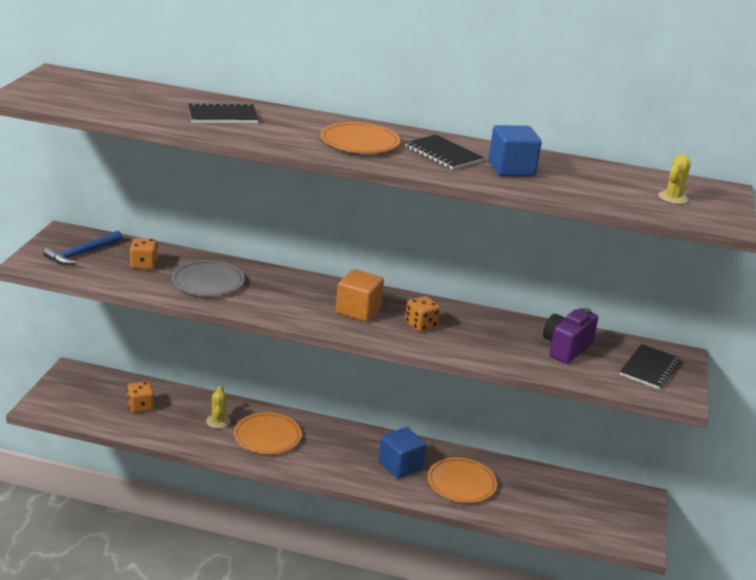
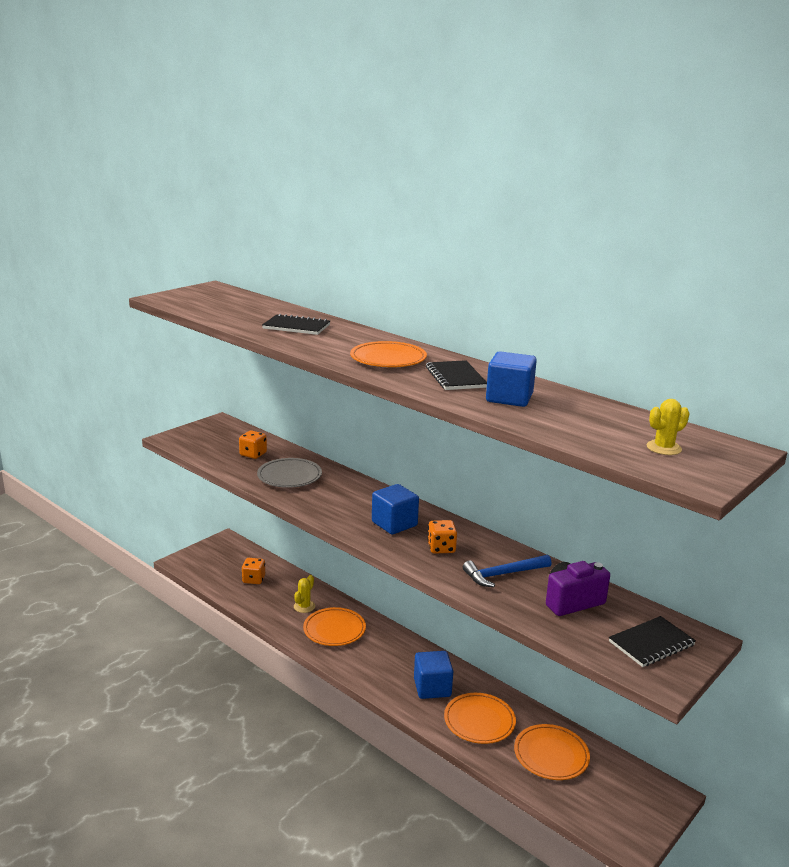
camera: 30 degrees right, 5 degrees down
(81, 254) = (215, 438): blue hammer -> blue hammer (502, 574)
(358, 311) = (394, 524): orange cube -> blue cube
(537, 494) = (551, 755): none -> orange plate

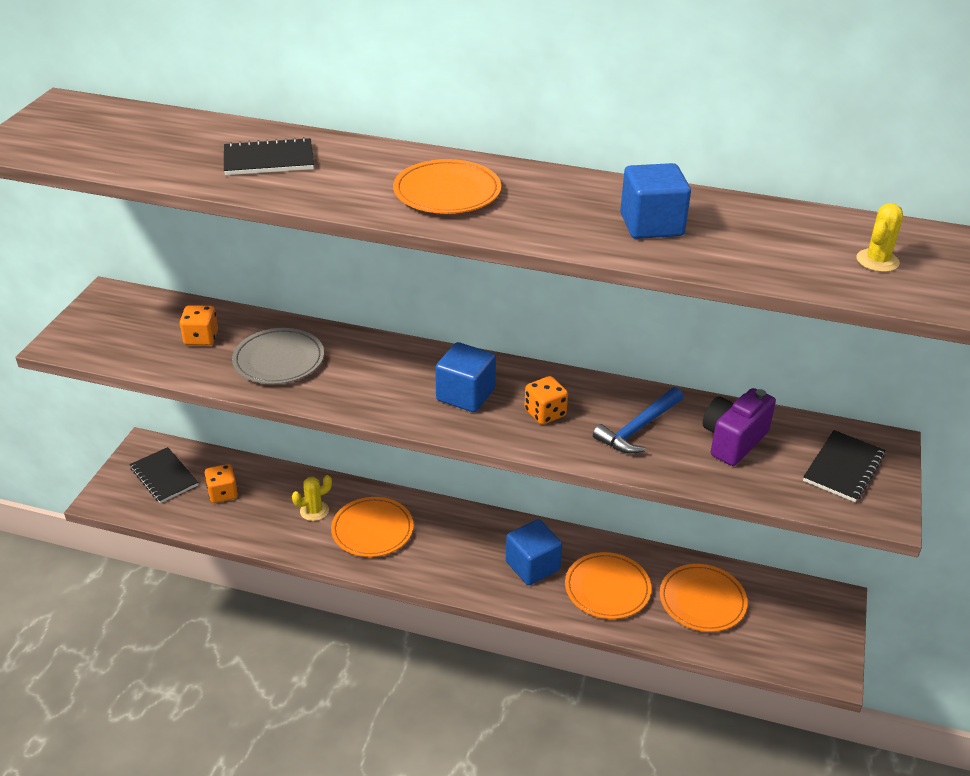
camera: 25 degrees left, 15 degrees up
(304, 606) = (314, 511): yellow cactus -> yellow cactus turned 60 degrees clockwise
(455, 377) = (559, 205): black notebook -> black notebook (164, 476)

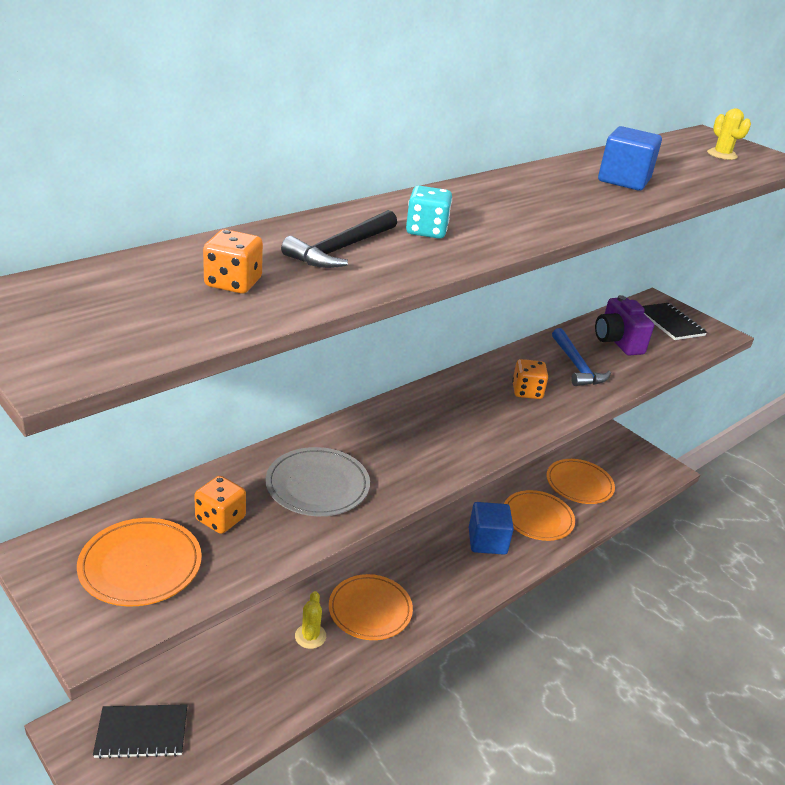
camera: 60 degrees left, 5 degrees down
(223, 493) = (219, 693): orange dice -> orange dice (233, 283)
(269, 160) = (340, 249): black notebook -> black hammer
(353, 176) = (426, 231): none -> turquoise dice
(447, 192) = (500, 212): orange plate -> orange plate (140, 565)
(465, 395) = (471, 414): blue cube -> none

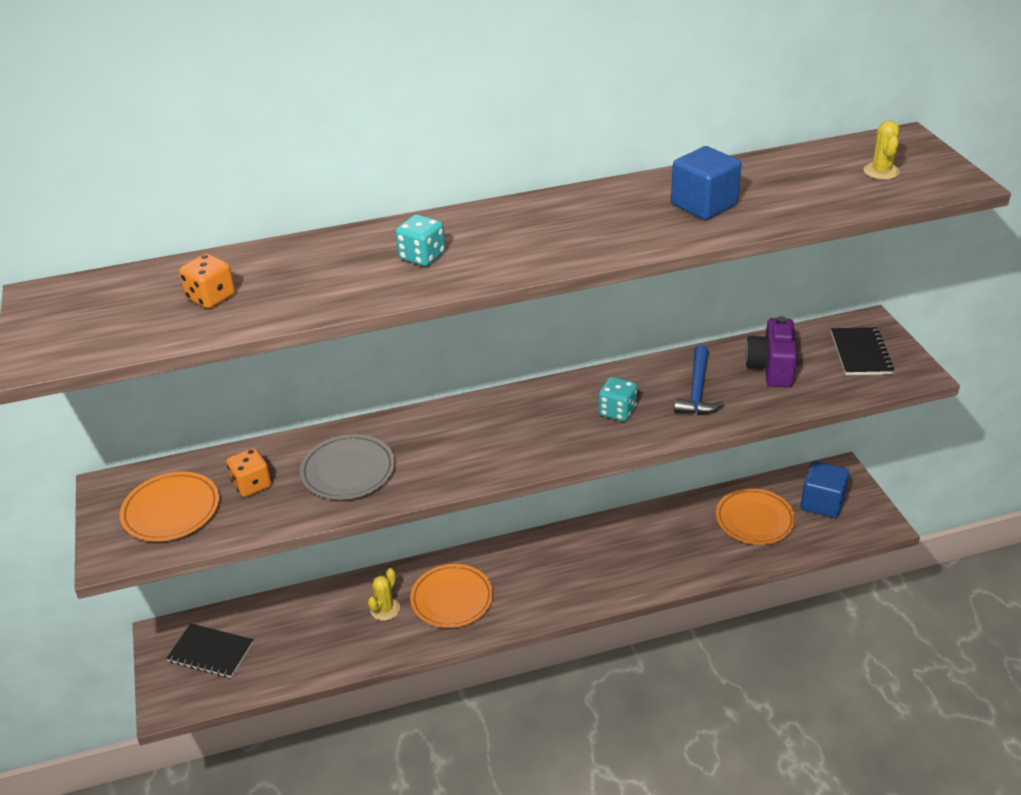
camera: 30 degrees right, 5 degrees up
(340, 249) = (326, 271): black hammer -> none
(487, 541) = (609, 559): blue cube -> blue cube (822, 503)
(527, 392) = (617, 411): orange dice -> turquoise dice
(537, 518) = (680, 547): orange plate -> none

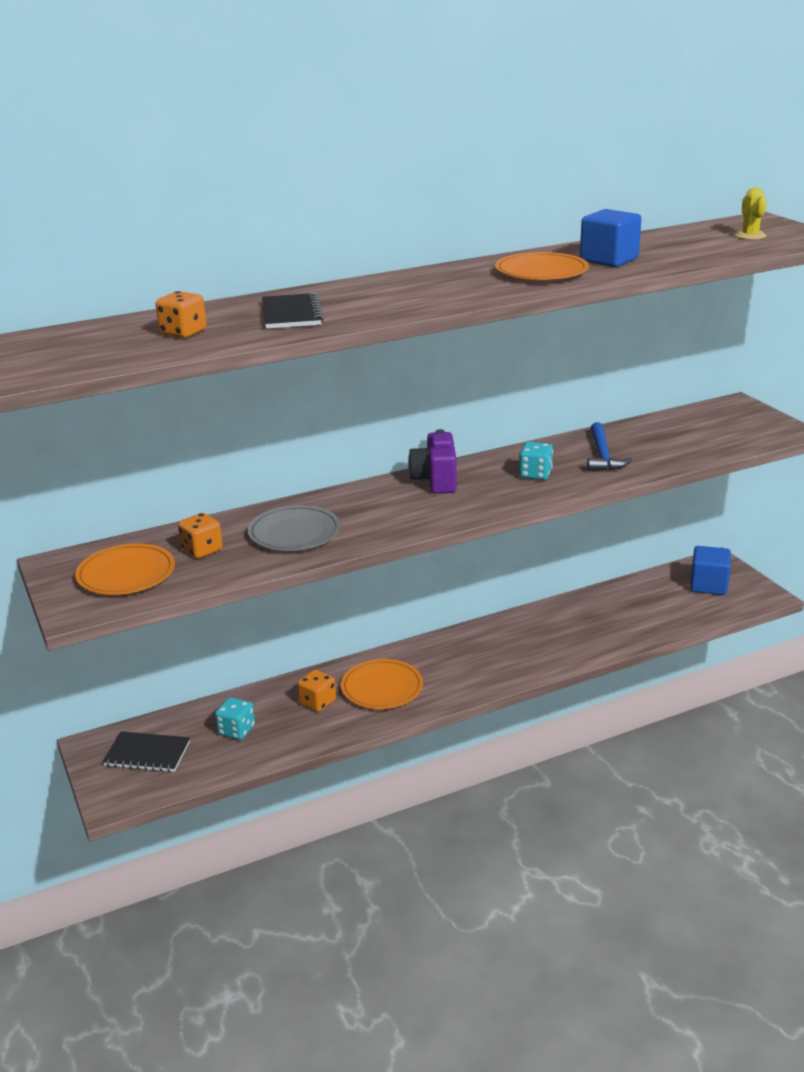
camera: 10 degrees left, 10 degrees down
(385, 609) = (317, 702): yellow cactus -> orange dice
(422, 256) = (371, 299): turquoise dice -> turquoise dice (236, 730)
(754, 519) = (651, 602): orange plate -> orange plate (541, 272)
(771, 368) = (663, 437): purple camera -> purple camera (435, 480)
(860, 353) = (737, 422): black notebook -> black notebook (291, 314)

